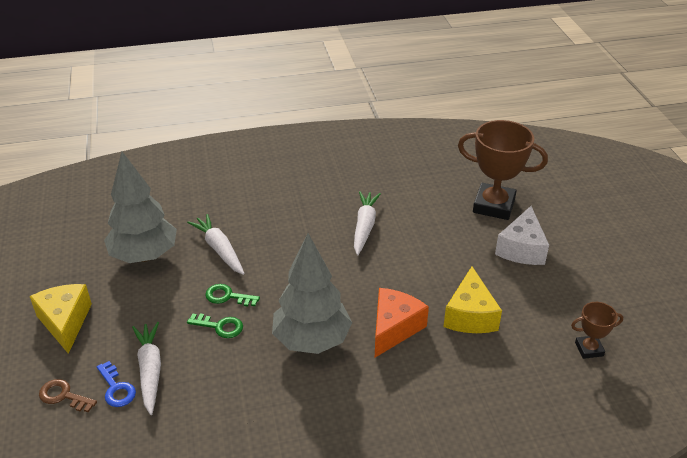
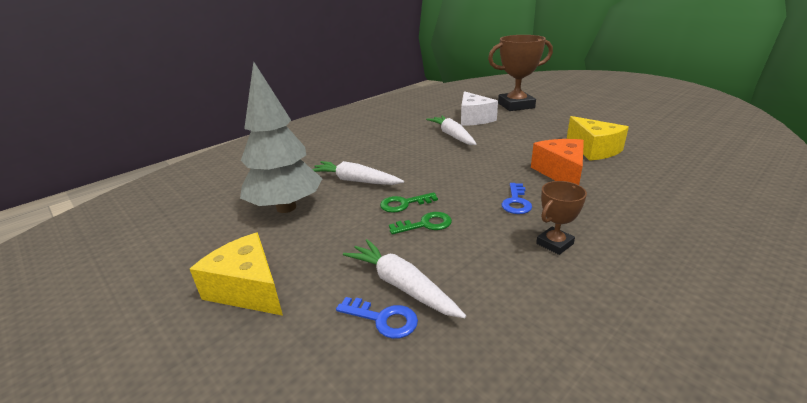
camera: 30 degrees left, 10 degrees down
(63, 396) = (322, 361): brown key -> none
(312, 340) = (516, 202): grey tree -> blue key
(522, 249) = (564, 115): white cheese -> white cheese (474, 119)
(589, 349) = (684, 139): brown trophy -> brown trophy (554, 244)

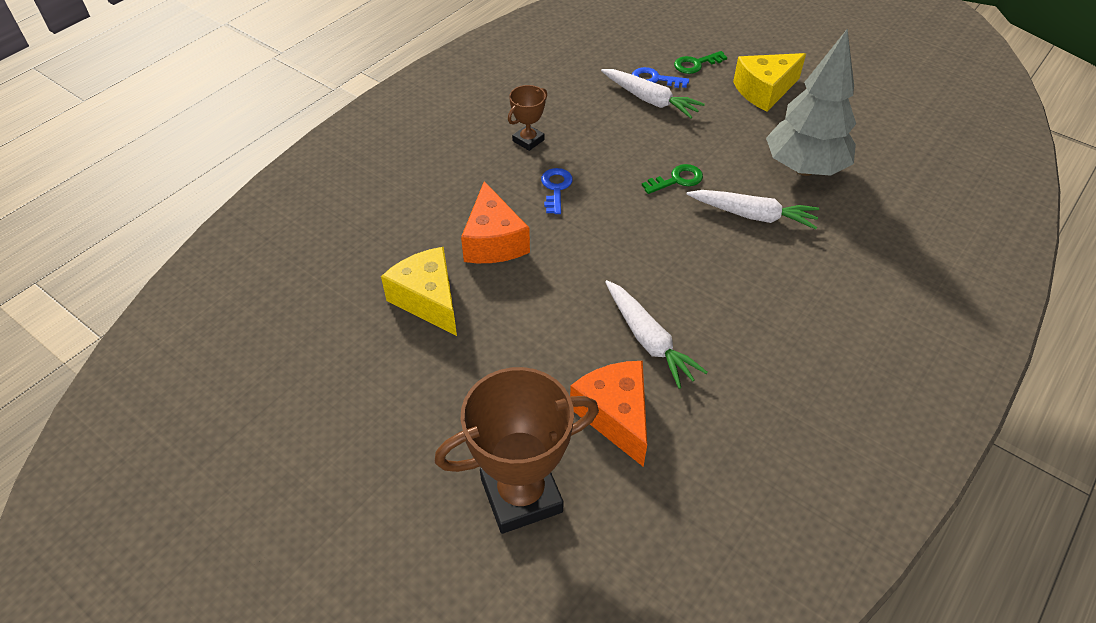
camera: 170 degrees right, 20 degrees up
(248, 289) = (764, 91): yellow cheese -> yellow cheese turned 120 degrees clockwise
(425, 224) = (646, 154): green key -> green key (695, 64)
(474, 119) = (615, 416): white cheese -> orange cheese

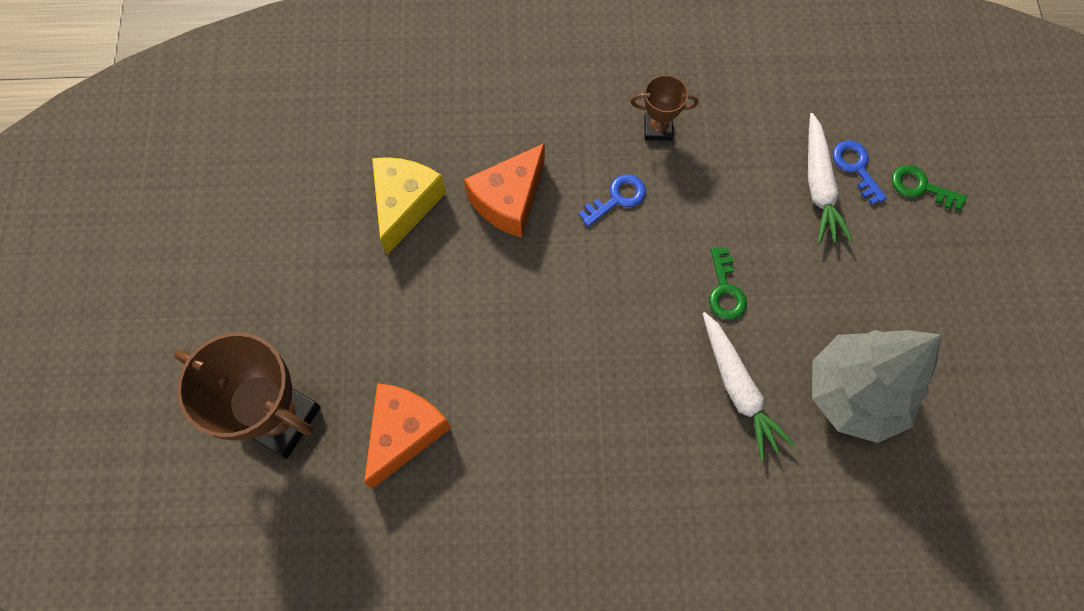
camera: 50 degrees right, 20 degrees up
(648, 340) = (504, 403): white carrot -> none
(677, 180) = (725, 290): green key -> green key turned 60 degrees clockwise
(764, 91) = (943, 280): yellow cheese -> none

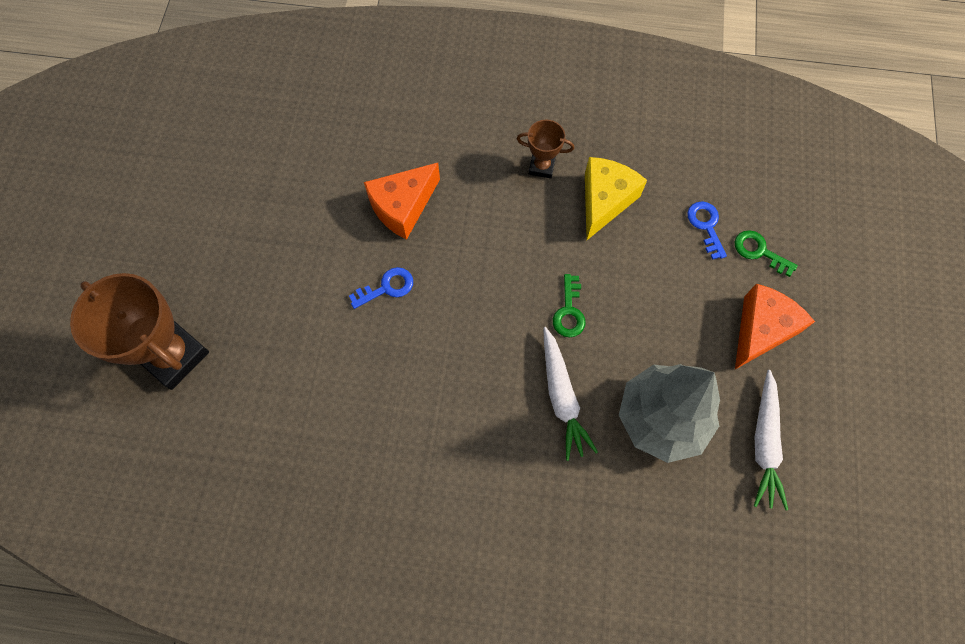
camera: 10 degrees right, 0 degrees up
(404, 433) = (272, 385): orange cheese -> orange cheese (761, 330)
(405, 205) = (315, 197): yellow cheese -> yellow cheese (604, 201)
(617, 198) = (494, 219): blue key -> blue key (387, 287)
(819, 186) = (670, 237): white carrot -> white carrot (764, 443)

